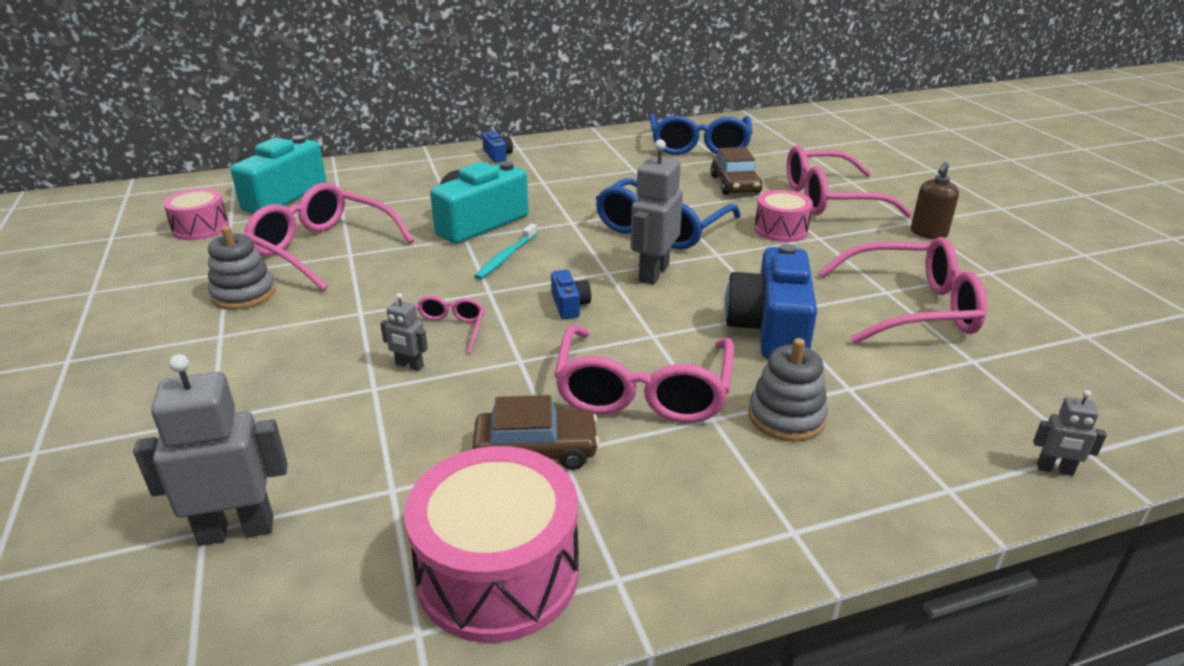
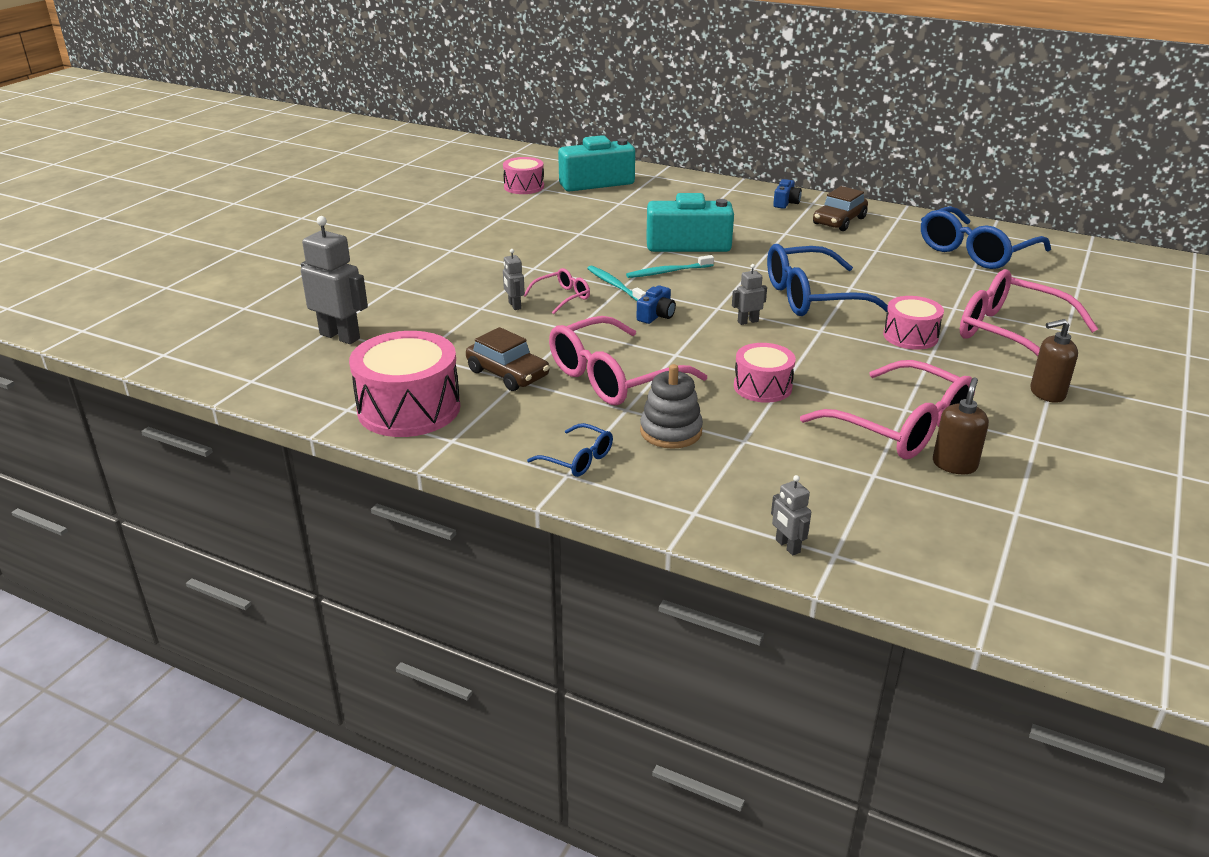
camera: 45 degrees right, 0 degrees up
(244, 294) = (491, 233): grey stacking toy -> none
(323, 249) = (570, 224): pink glasses -> none
(478, 293) = (614, 285): none -> turquoise toothbrush
(653, 273) = (747, 321): grey robot -> grey robot, size x0.51
(735, 185) = (943, 291): brown car -> brown car (839, 221)
(770, 328) = (762, 387): blue camera -> pink drum
(770, 505) = (577, 459): none -> blue glasses
(992, 319) = (954, 464): none -> brown soap dispenser

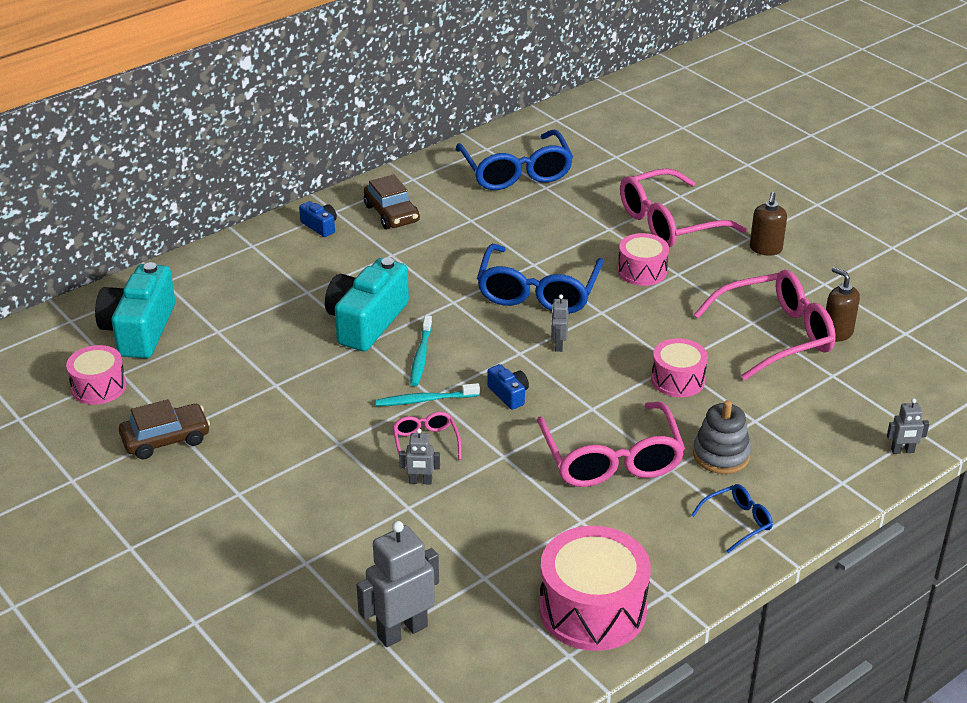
camera: 65 degrees left, 5 degrees up
(508, 373) = (563, 524): brown car -> brown car (166, 439)

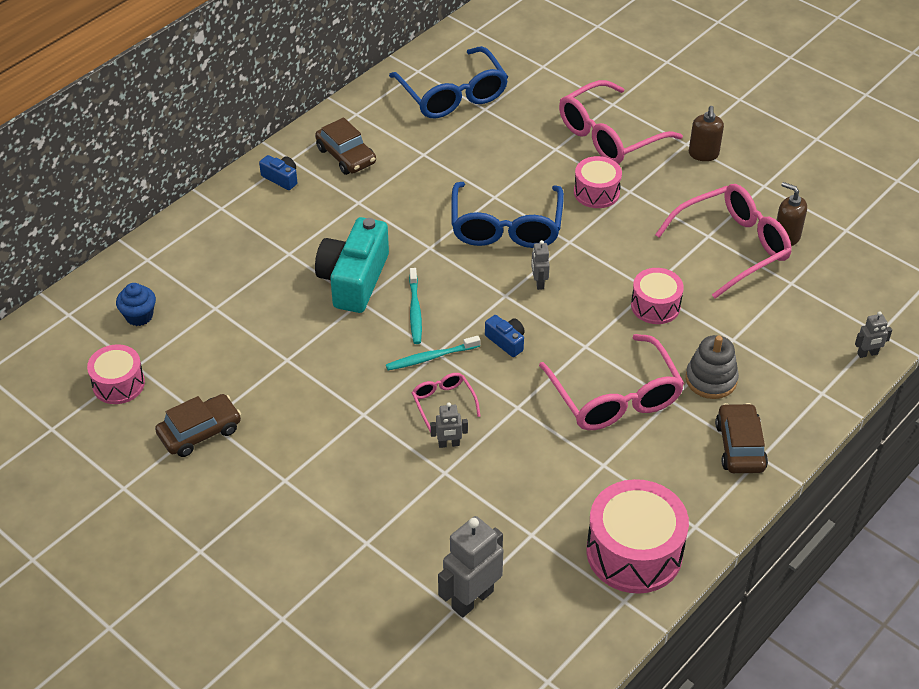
camera: 10 degrees left, 10 degrees up
(139, 330) = (139, 316): turquoise camera -> blue cupcake
(737, 522) = (740, 446): blue glasses -> brown car

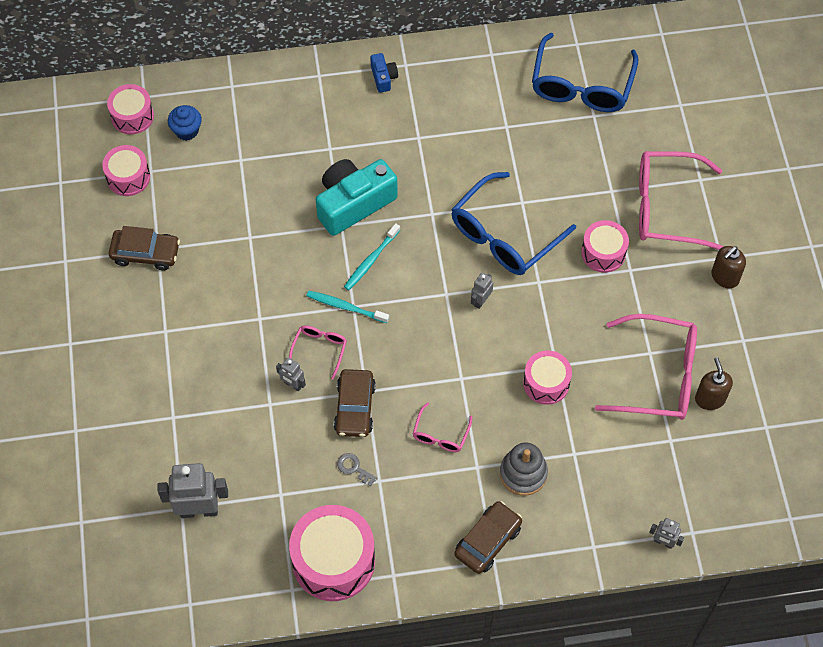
camera: 40 degrees right, 15 degrees up
(72, 335) = (132, 116): none -> pink drum
(346, 156) = (448, 89): brown car -> brown car (355, 408)
(506, 341) = (410, 333): blue camera -> none
(571, 470) = (354, 468): none -> grey key
(614, 396) = (440, 434): pink glasses -> pink glasses, size x0.48

